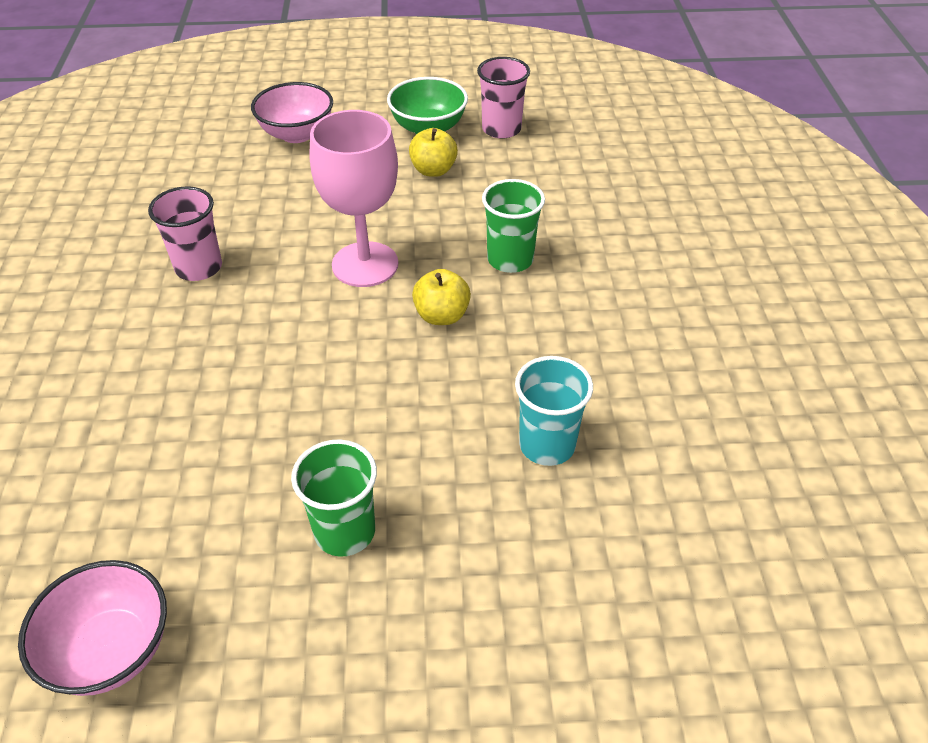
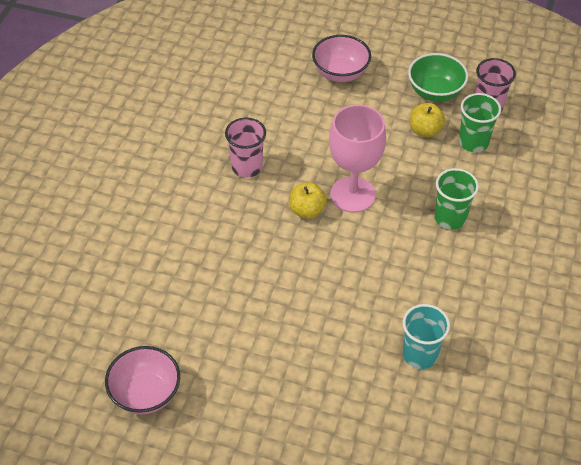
camera: 20 degrees right, 5 degrees up
(345, 531) = (283, 369): green cup -> green cup (473, 142)
(441, 316) = (389, 247): yellow apple -> yellow apple (307, 210)

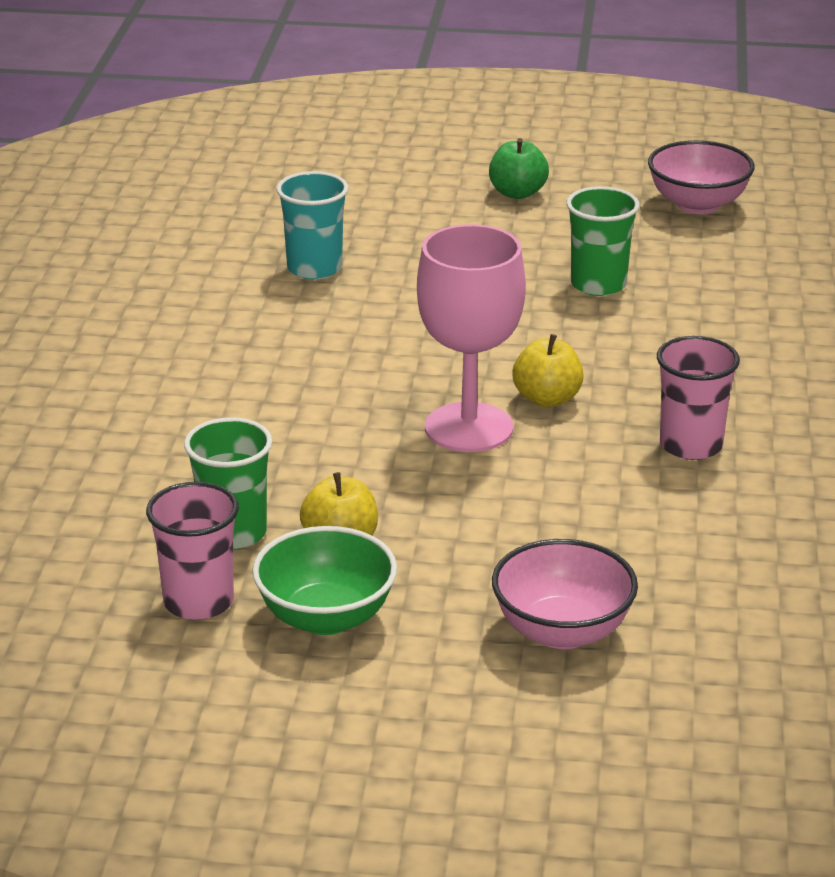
camera: 170 degrees right, 20 degrees down
(265, 430) = (517, 193): none -> green apple
(450, 218) = (277, 415): green cup -> green cup (598, 284)

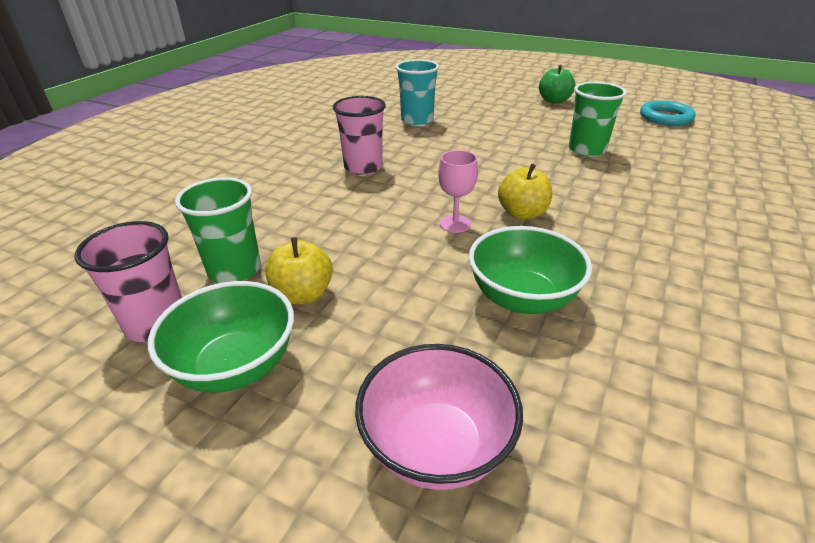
camera: 20 degrees right, 5 degrees up
(469, 428) = (455, 224): pink goblet -> pink goblet, size x0.47
(587, 497) = (522, 298): none -> green bowl
(691, 445) = (627, 269): pink cup -> pink cup (363, 167)
(698, 204) = (665, 117): pink bowl -> turquoise ring

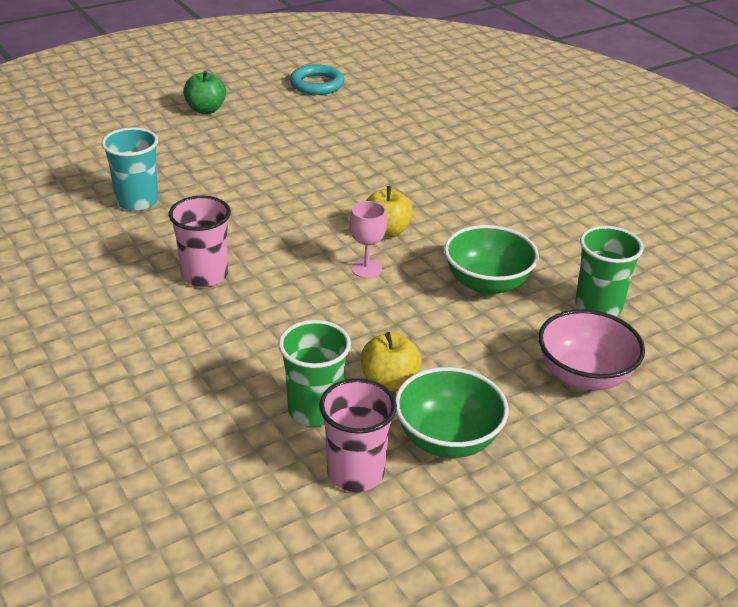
camera: 60 degrees left, 0 degrees up
(587, 150) = (324, 150): green cup -> green cup (598, 306)

